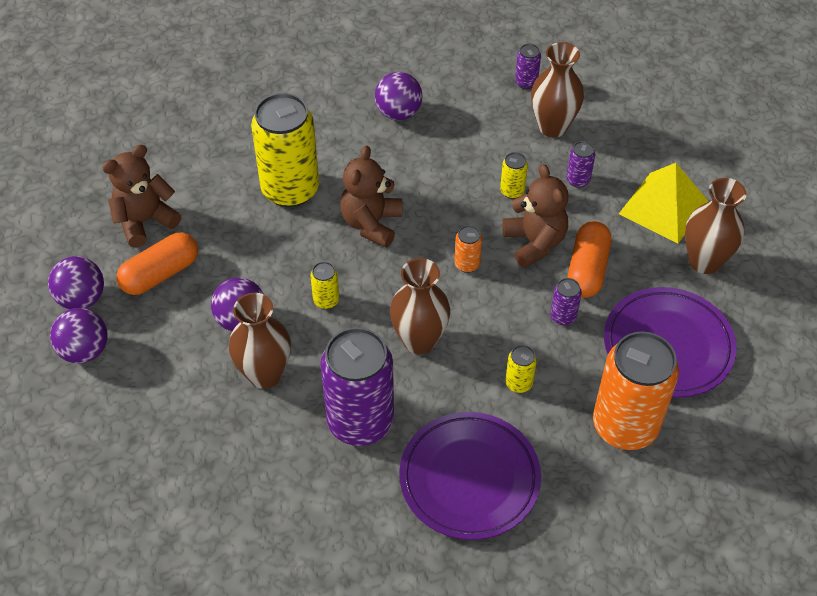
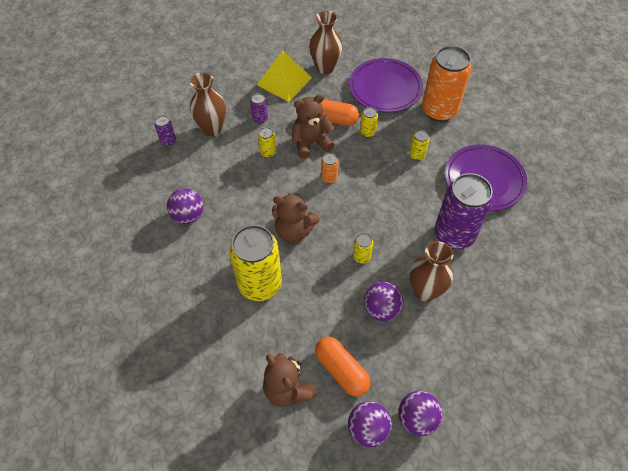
camera: 90 degrees left, 5 degrees up
(419, 340) = (390, 204): brown vase -> none
(563, 316) = (367, 132): purple can -> yellow can

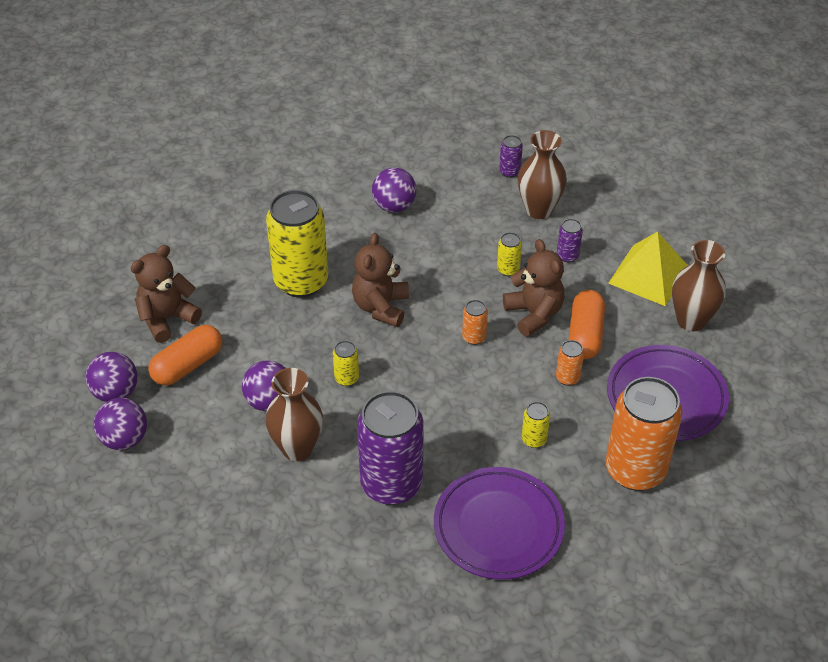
camera: 85 degrees right, 10 degrees down
(367, 132) = (567, 378): yellow can -> orange can

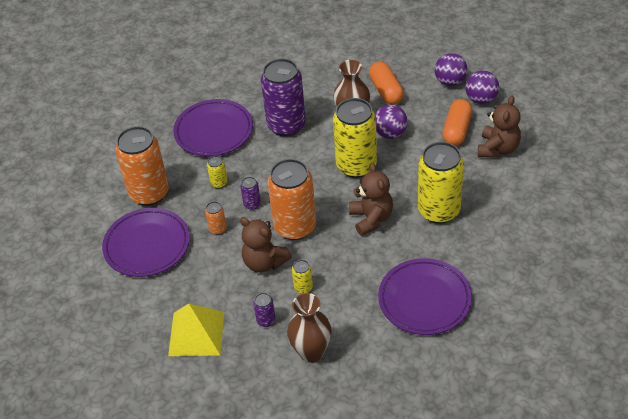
camera: 155 degrees right, 0 degrees up
(346, 378) = (356, 166): yellow can -> yellow can, size x2.37
(394, 206) = (424, 300): purple ball -> purple plate
(474, 337) = (295, 227): orange can -> orange can, size x2.37
(509, 171) = (358, 379): purple can -> purple can (252, 204)
(585, 334) = (221, 264): orange capsule -> orange capsule (386, 91)
(691, 320) = (150, 310): brown vase -> none

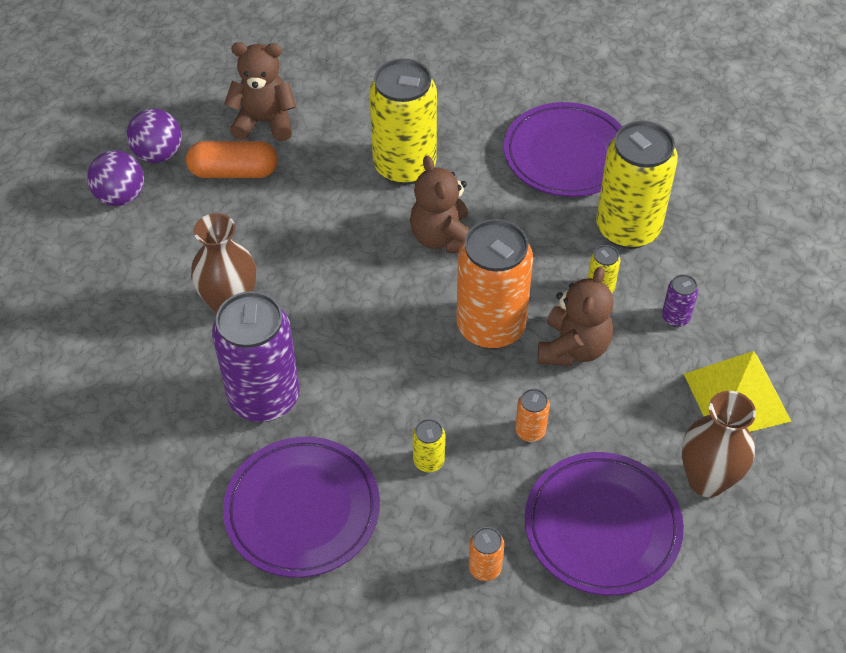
camera: 110 degrees left, 5 degrees up
(149, 193) = (485, 568): orange can -> orange can, size x0.42
(252, 204) = (462, 397): purple can -> none
(311, 352) = (702, 253): brown vase -> brown vase (707, 480)
(356, 166) = (339, 278): yellow can -> yellow can (627, 229)
(371, 218) = (443, 238): brown teddy bear -> brown teddy bear turned 75 degrees counterclockwise
(386, 91) = (153, 275): orange capsule -> none
(390, 133) = (257, 250): purple ball -> none

